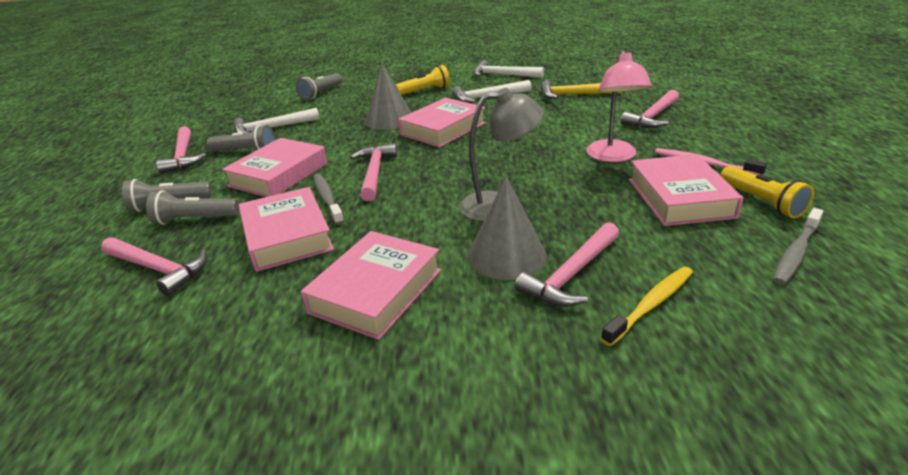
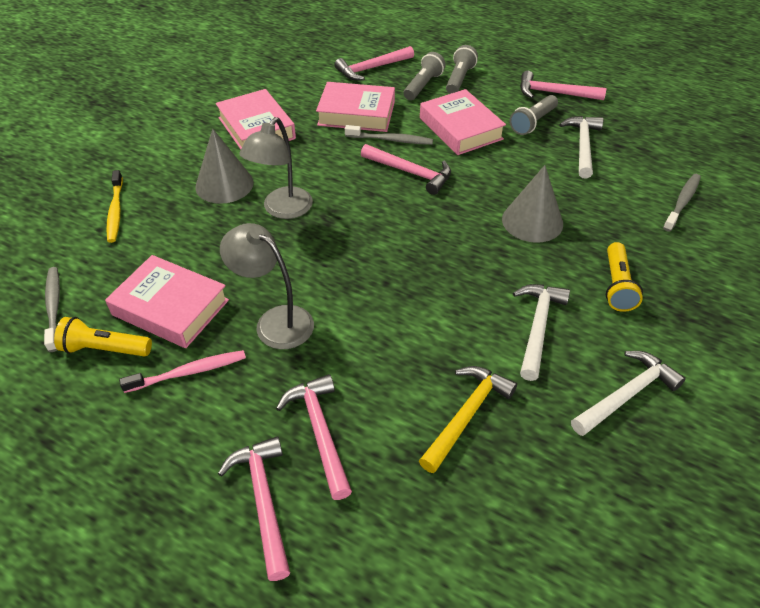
camera: 120 degrees right, 15 degrees up
(321, 93) = (682, 202): grey flashlight -> grey toothbrush
(443, 129) = (467, 246): pink book -> none
(571, 274) = (175, 199): pink hammer -> pink hammer (263, 500)
(613, 157) = (275, 321): pink lamp -> grey lamp

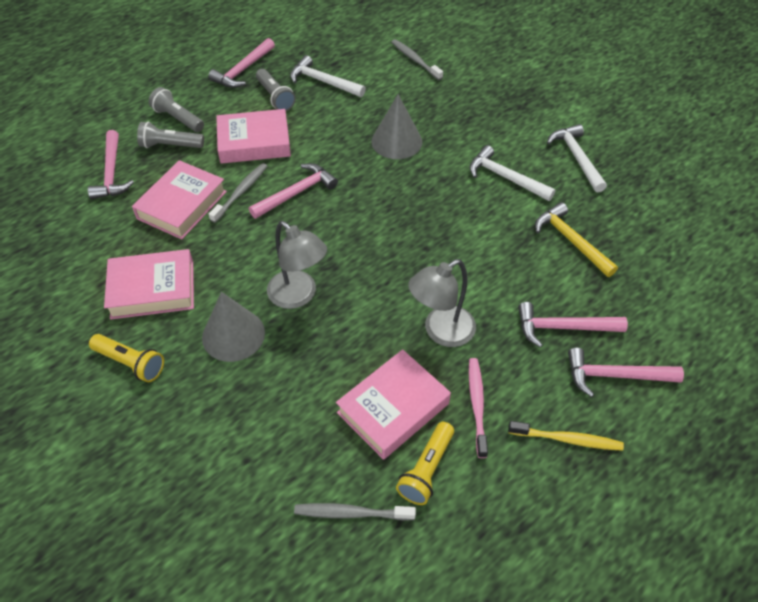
camera: 70 degrees left, 5 degrees up
(115, 211) = (224, 441): yellow toothbrush -> yellow toothbrush (567, 439)
(423, 85) = (170, 145): grey flashlight -> grey flashlight turned 45 degrees counterclockwise
(617, 285) = (482, 124): yellow flashlight -> yellow flashlight (130, 363)

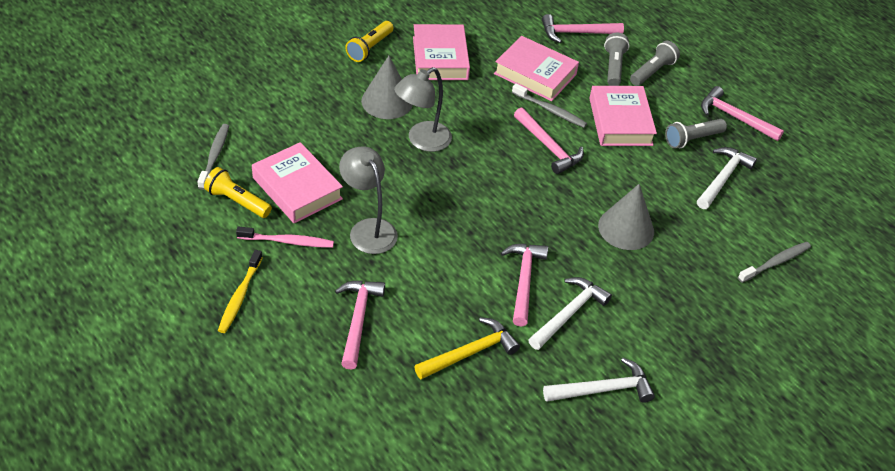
camera: 90 degrees right, 5 degrees down
(614, 375) = (296, 347): pink hammer -> pink hammer (524, 281)

